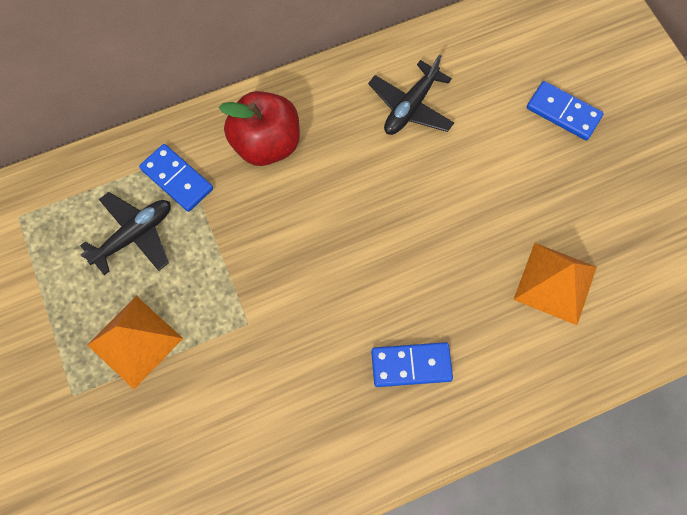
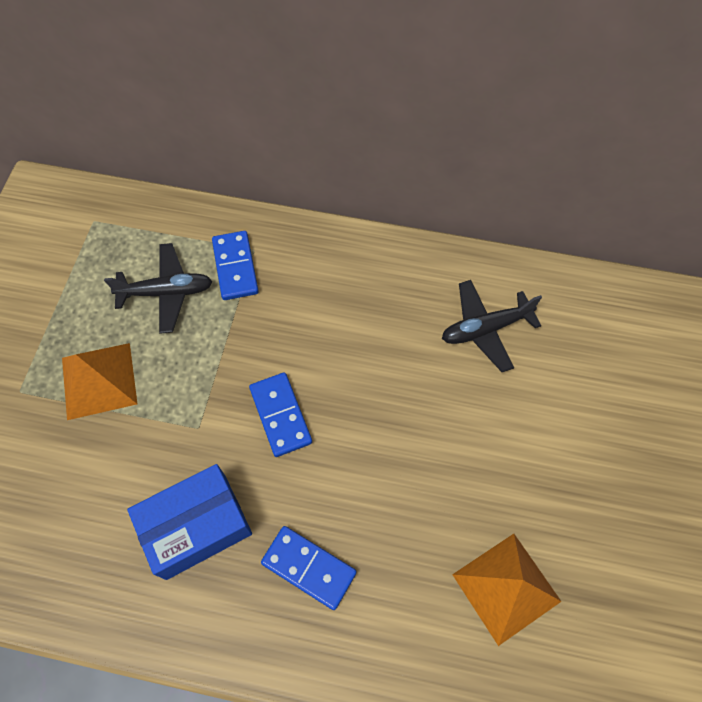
camera: 35 degrees right, 5 degrees down
(266, 144) = (331, 283): red apple -> none
(305, 395) = (196, 526): none -> blue box
(563, 112) = (635, 426): blue domino -> blue domino (280, 415)

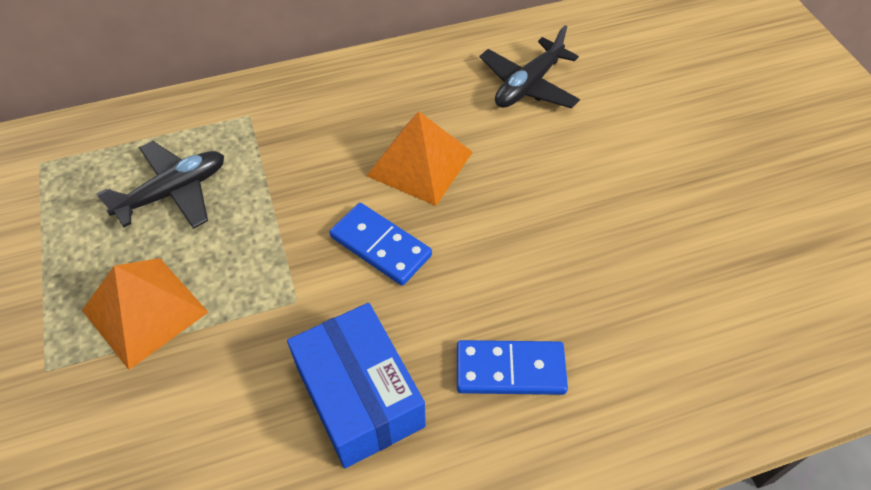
camera: 30 degrees left, 10 degrees down
(196, 526) = (359, 396): blue box -> blue box turned 60 degrees counterclockwise
(235, 267) = (239, 138): blue domino -> none
(506, 587) = (709, 284): orange pyramid -> orange pyramid (420, 163)

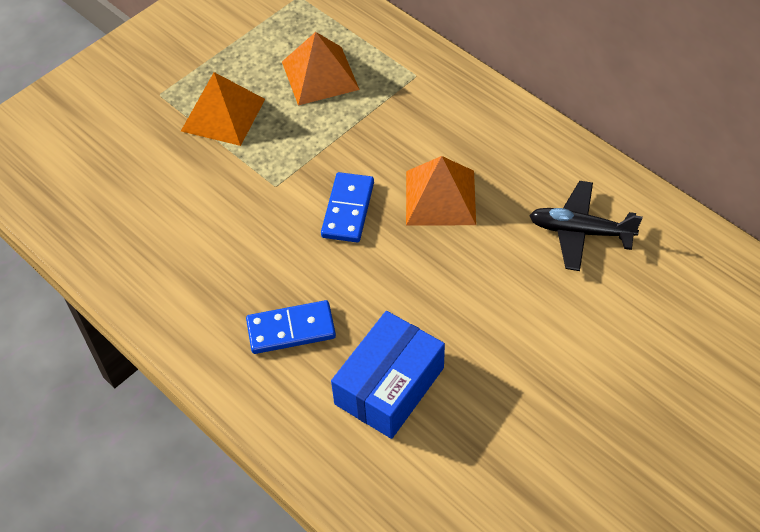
camera: 65 degrees right, 0 degrees up
(173, 192) = (320, 75): black plane -> orange pyramid
(359, 396) = (225, 254): blue box -> blue box (389, 386)
(510, 369) = (291, 329): blue domino -> blue domino turned 75 degrees counterclockwise

